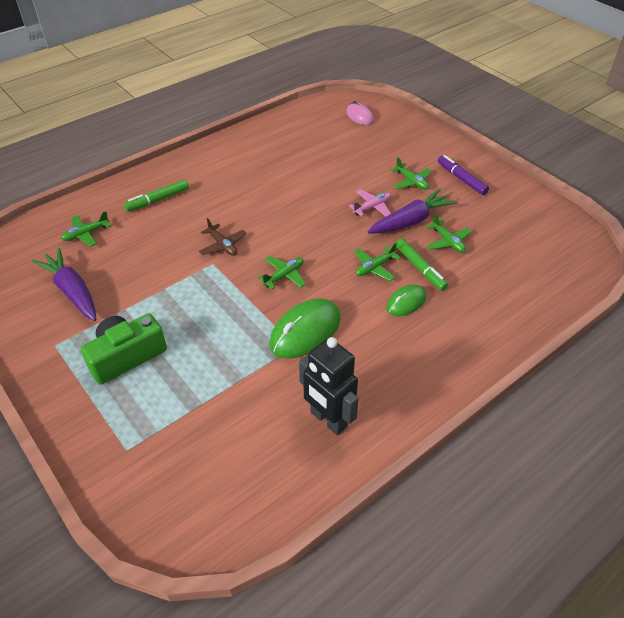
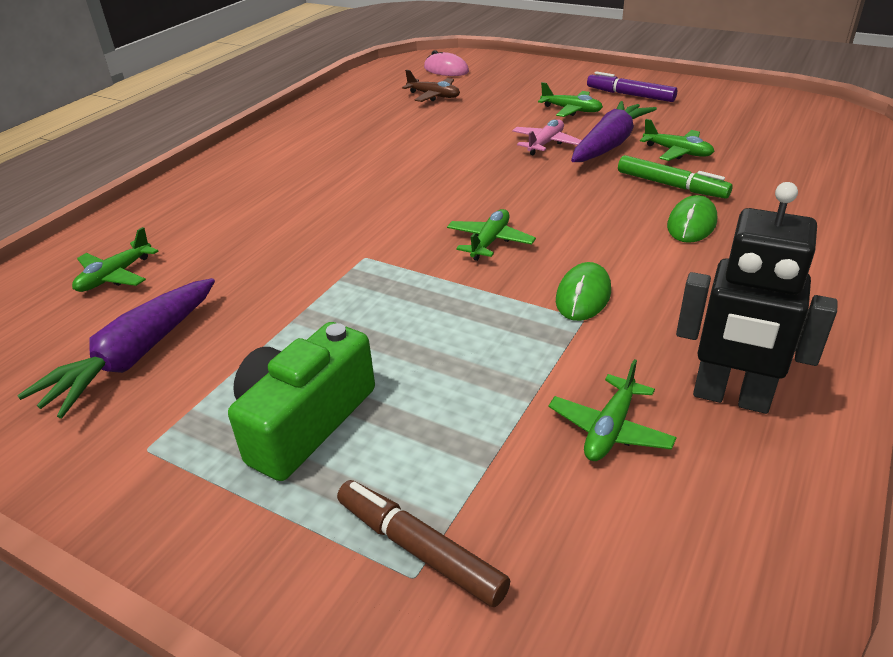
camera: 20 degrees left, 10 degrees down
(72, 291) = (134, 357): purple carrot -> purple carrot turned 90 degrees counterclockwise
(136, 438) = (419, 549): none -> brown marker
(158, 200) = (217, 207): green marker -> none
(222, 245) = (363, 232): brown plane -> brown plane (433, 96)
(305, 331) = (583, 296): green mouse -> green mouse, size x0.59
(374, 267) = (610, 200): green plane -> green plane (610, 429)

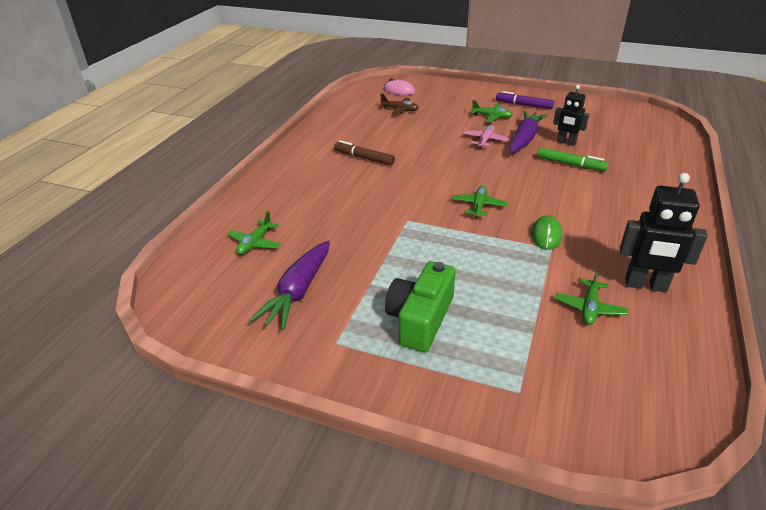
camera: 10 degrees left, 0 degrees up
(419, 549) = (516, 378): brown marker -> brown marker (364, 158)
(677, 152) = (566, 142): green plane -> black robot
(691, 224) = (590, 188): green mouse -> none

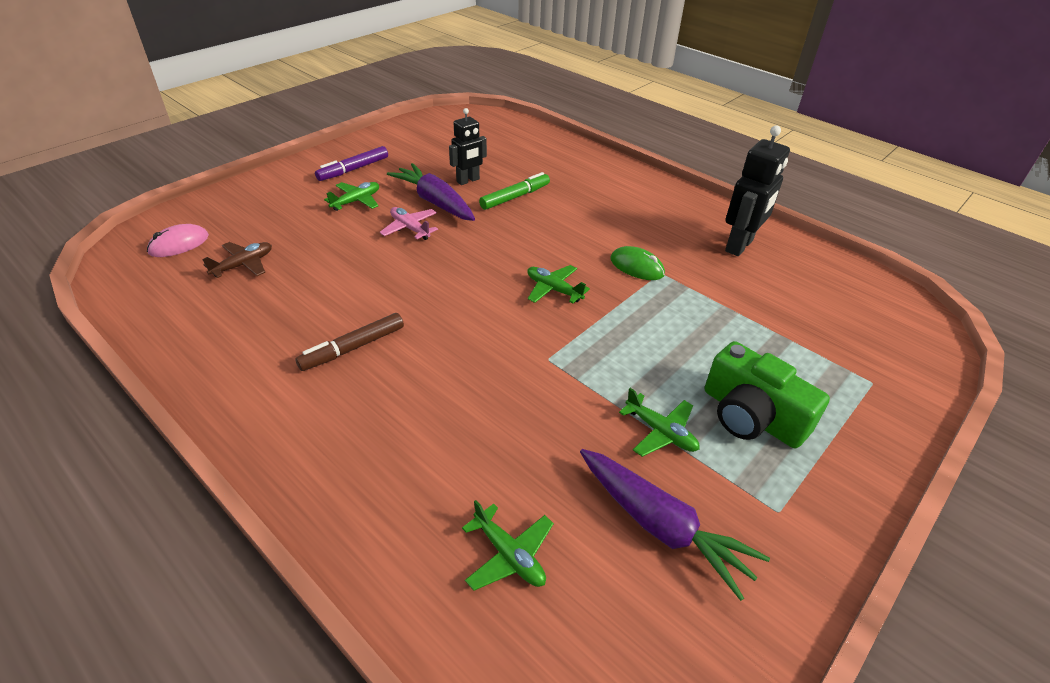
camera: 70 degrees left, 5 degrees up
(589, 307) = (762, 290): green plane -> green plane (660, 432)

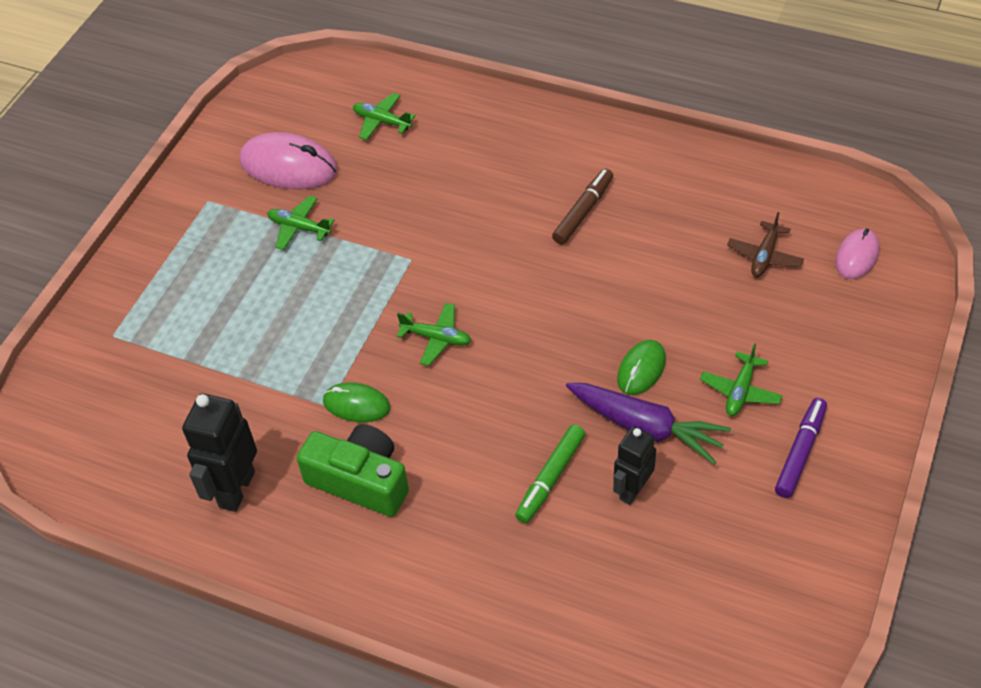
camera: 165 degrees right, 10 degrees up
(410, 228) = (641, 369): pink plane -> green mouse
(661, 526) = (288, 166): purple carrot -> pink mouse
(751, 416) = (225, 265): green camera -> green camera (360, 481)

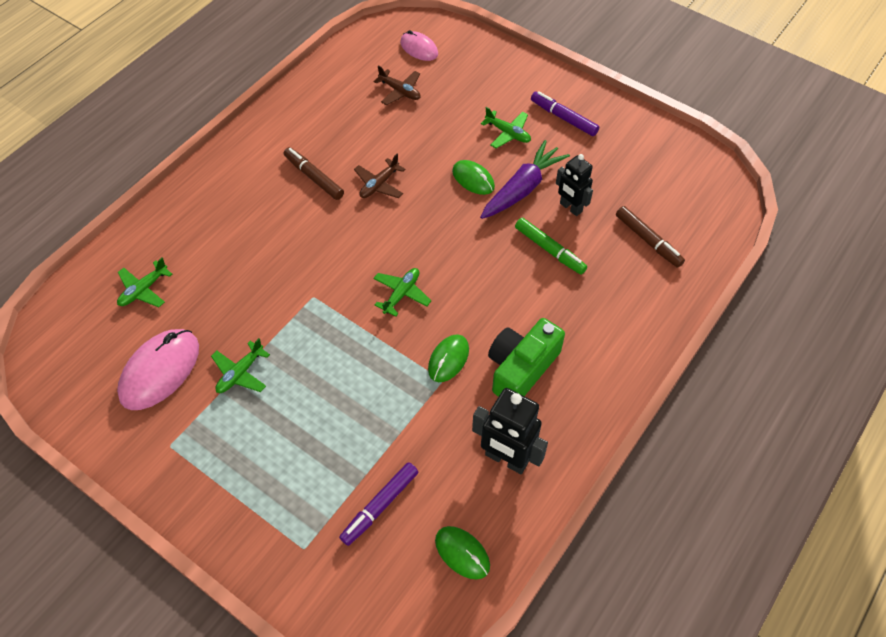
camera: 80 degrees left, 5 degrees up
(120, 471) = (462, 553): none -> green mouse
(164, 385) = (380, 506): none -> purple marker
(595, 275) = (379, 184): none -> brown plane
(606, 596) = (648, 240): none -> brown marker

